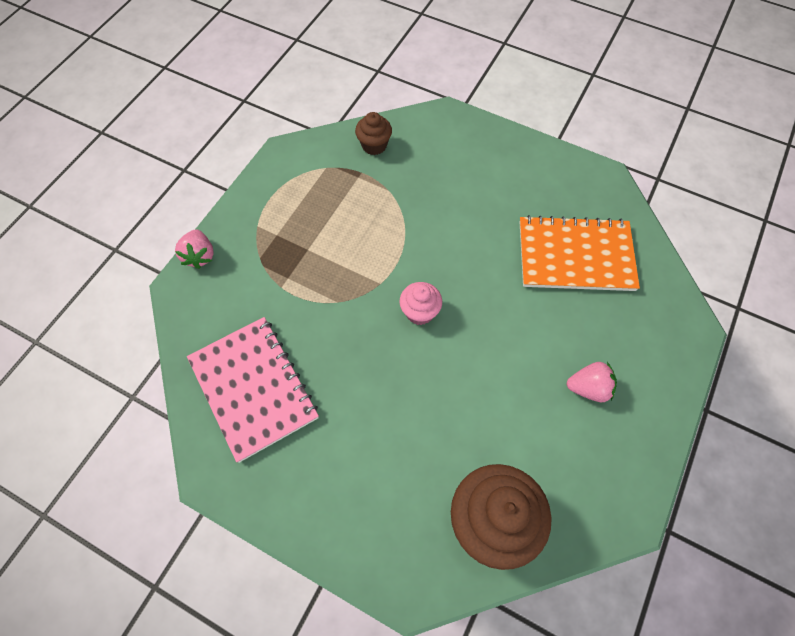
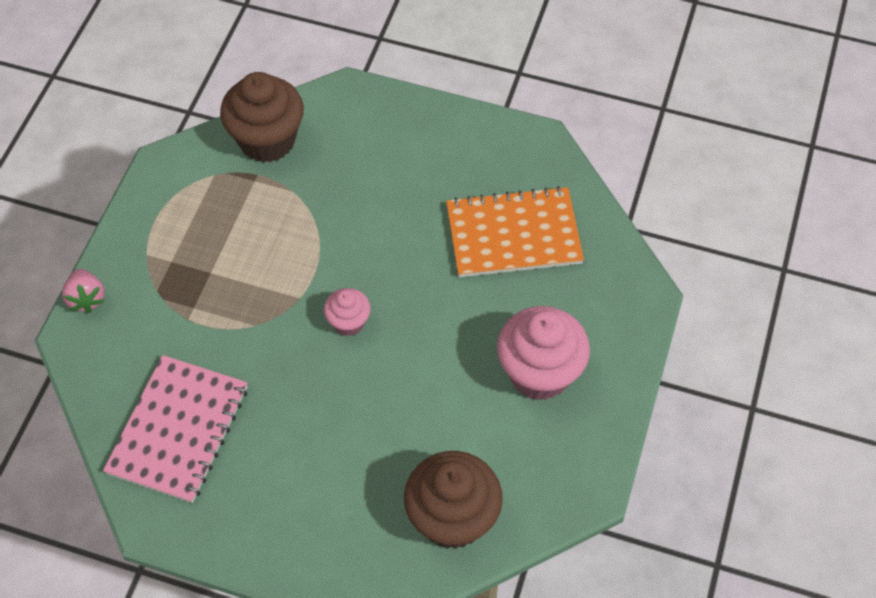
camera: 10 degrees left, 5 degrees down
(253, 388) = (178, 430): pink notebook -> pink notebook turned 60 degrees clockwise
(374, 145) = (267, 140): brown cupcake -> brown cupcake, size x1.90
(588, 388) = (539, 373): pink strawberry -> pink cupcake

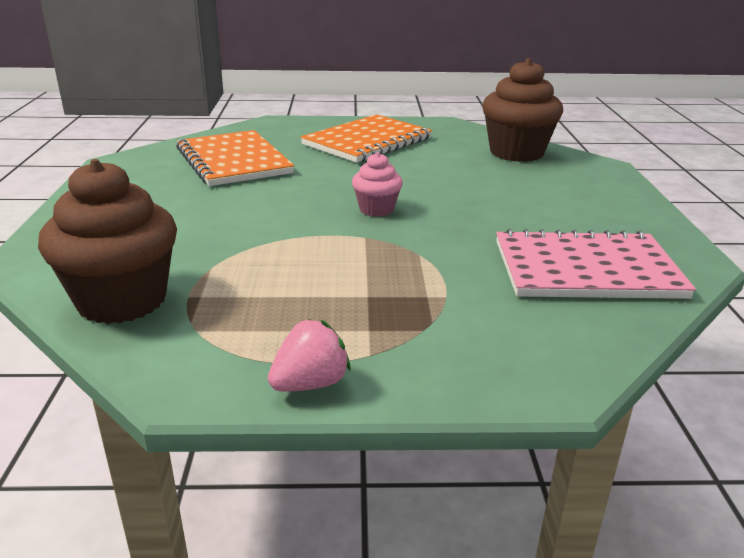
camera: 110 degrees left, 30 degrees down
(86, 298) = (485, 389): pink strawberry -> pink strawberry (310, 384)
(539, 373) = (367, 141): pink cupcake -> orange notebook

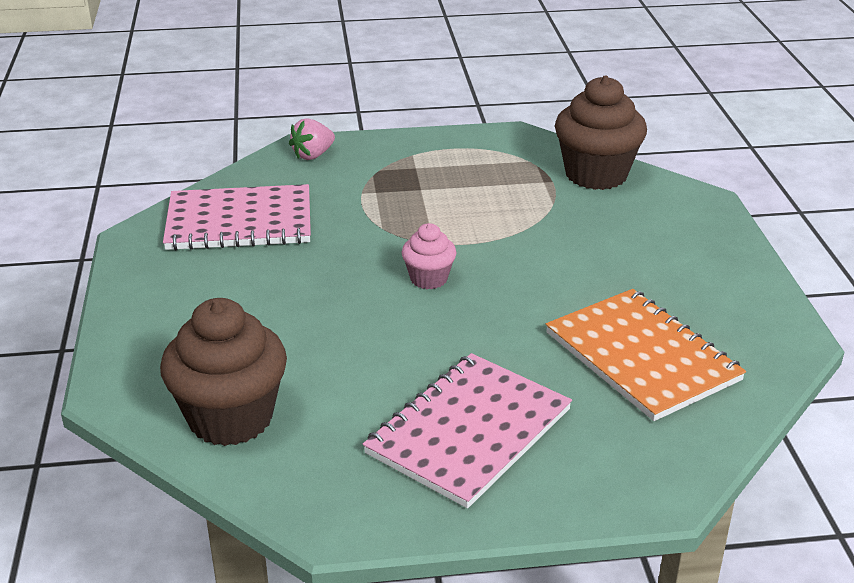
camera: 175 degrees right, 5 degrees up
(310, 384) = (444, 138): pink strawberry -> pink strawberry (313, 155)
(367, 141) = (469, 431): orange notebook -> pink notebook

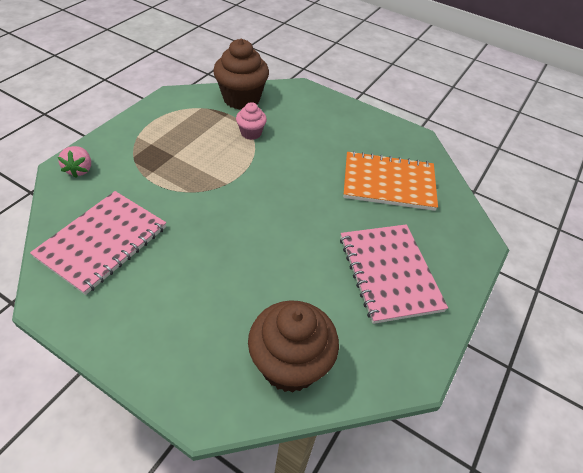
camera: 55 degrees left, 15 degrees up
(428, 279) = (255, 206): pink cupcake -> pink cupcake (251, 133)

